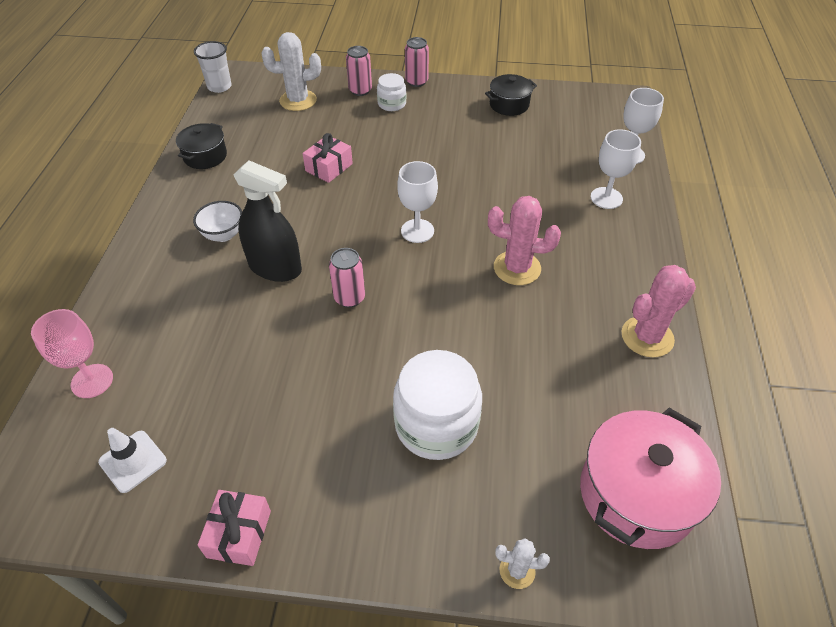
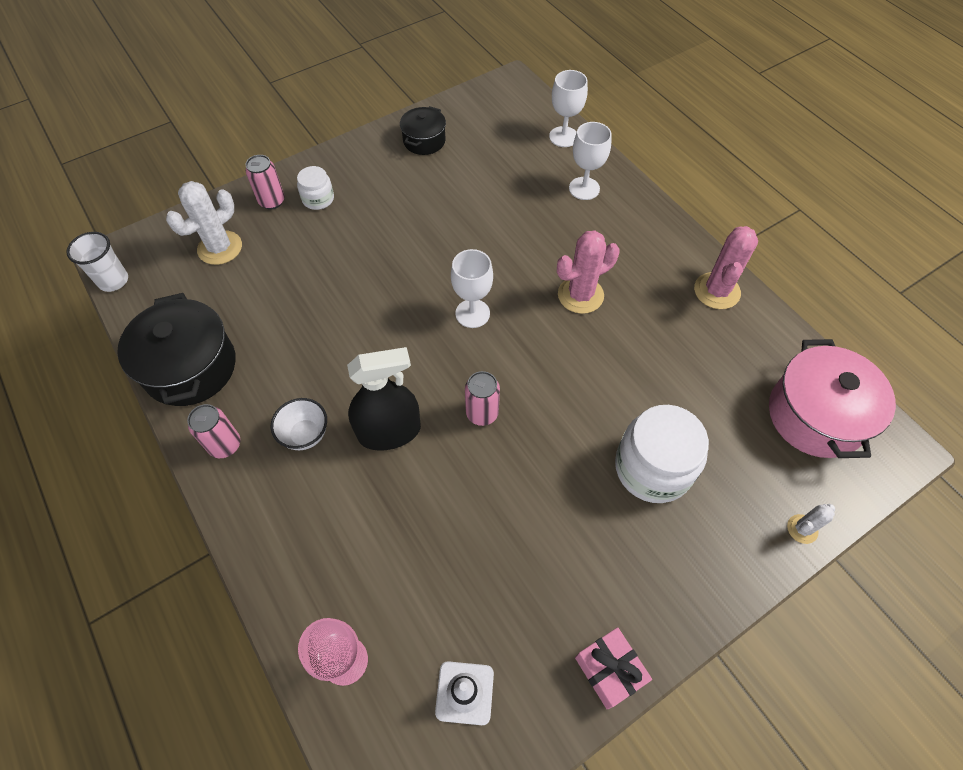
camera: 40 degrees left, 10 degrees up
(205, 156) = (190, 367): black pot -> black pot, size x1.75
(329, 167) = (330, 301): pink gift -> none
(416, 82) = (316, 161): pink can -> pink can (225, 445)

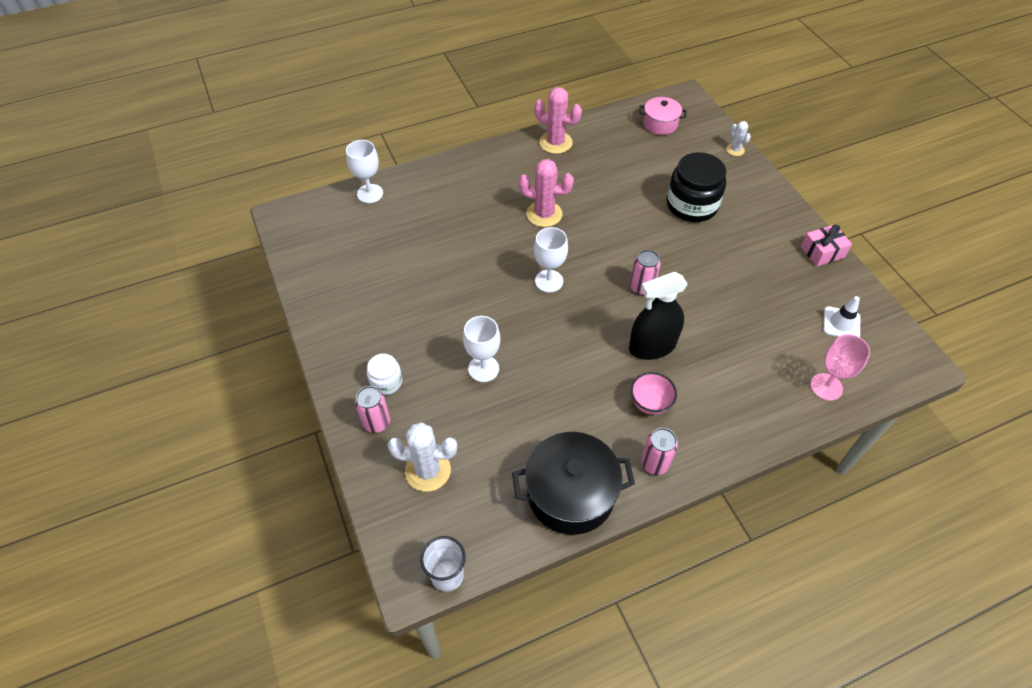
camera: 80 degrees left, 5 degrees down
(220, 248) = (428, 470): white cactus -> white cactus turned 45 degrees counterclockwise
(305, 435) = (650, 403): white bowl -> pink bowl
(389, 432) = (652, 346): black spray bottle -> black spray bottle turned 105 degrees counterclockwise
(424, 141) = (336, 290): black pot -> none
(580, 295) = (544, 214): pink cactus -> pink cactus turned 60 degrees counterclockwise
(584, 188) = (435, 192): white goblet -> white goblet (483, 369)
(653, 468) = (692, 205): white jar -> black jar
(815, 415) = (660, 124): pink pot -> pink pot, size x0.57

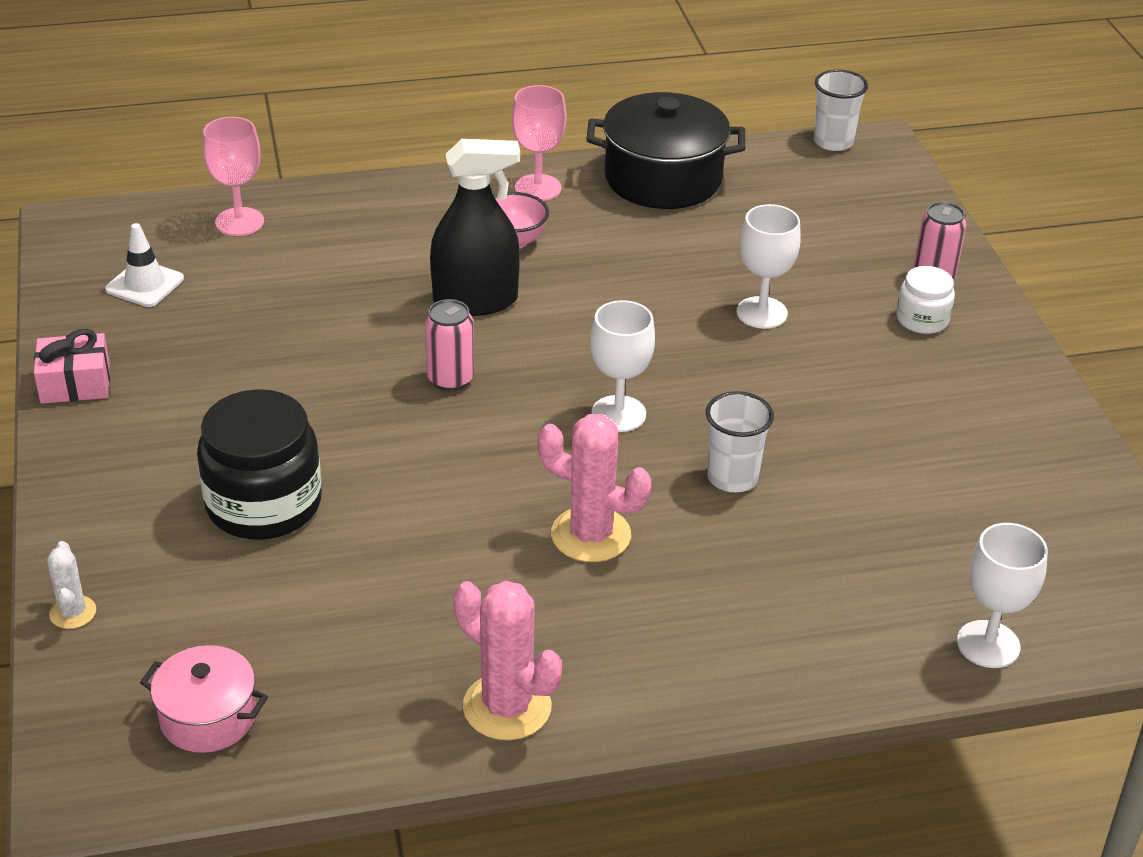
camera: 170 degrees left, 15 degrees down
(428, 470) = (855, 222): white cactus -> none
(485, 254) = (732, 477): none -> white cup
(655, 463) = (538, 188): pink can -> pink goblet

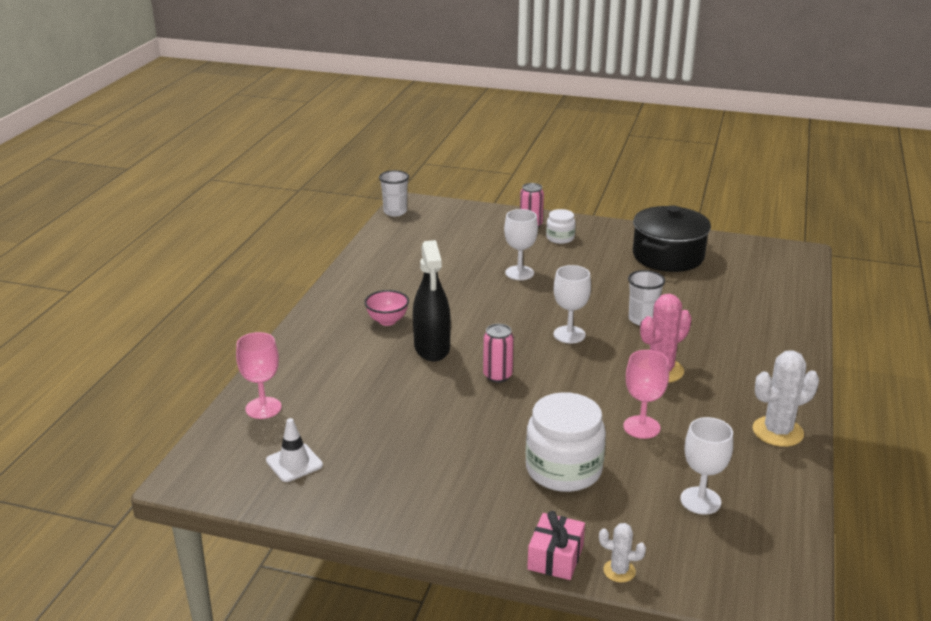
camera: 60 degrees left, 10 degrees down
(75, 383) = (380, 518): pink gift -> pink gift (555, 557)
(208, 717) = (741, 536): pink pot -> none
(264, 504) = (563, 469): black jar -> white jar
(475, 301) = (432, 348): black spray bottle -> black spray bottle turned 150 degrees clockwise
(507, 707) = (777, 432): pink cactus -> white cactus
(538, 188) = (343, 299): pink goblet -> pink goblet (641, 427)
(663, 179) = (376, 263): black pot -> black pot (668, 256)
(988, 644) = (793, 296): white goblet -> white goblet (700, 501)

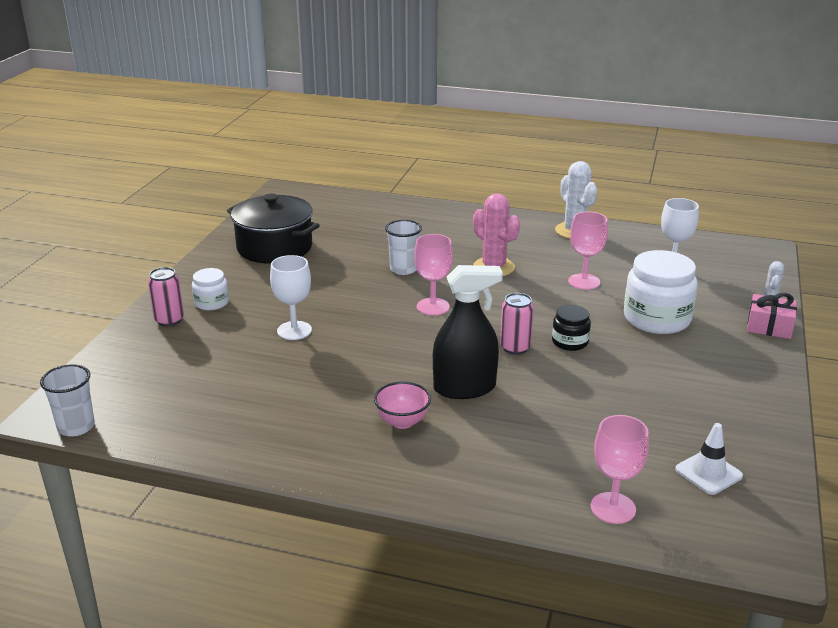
camera: 90 degrees left, 0 degrees up
(510, 407) = (570, 342): none -> black jar
(569, 334) = (433, 307): white goblet -> pink goblet

